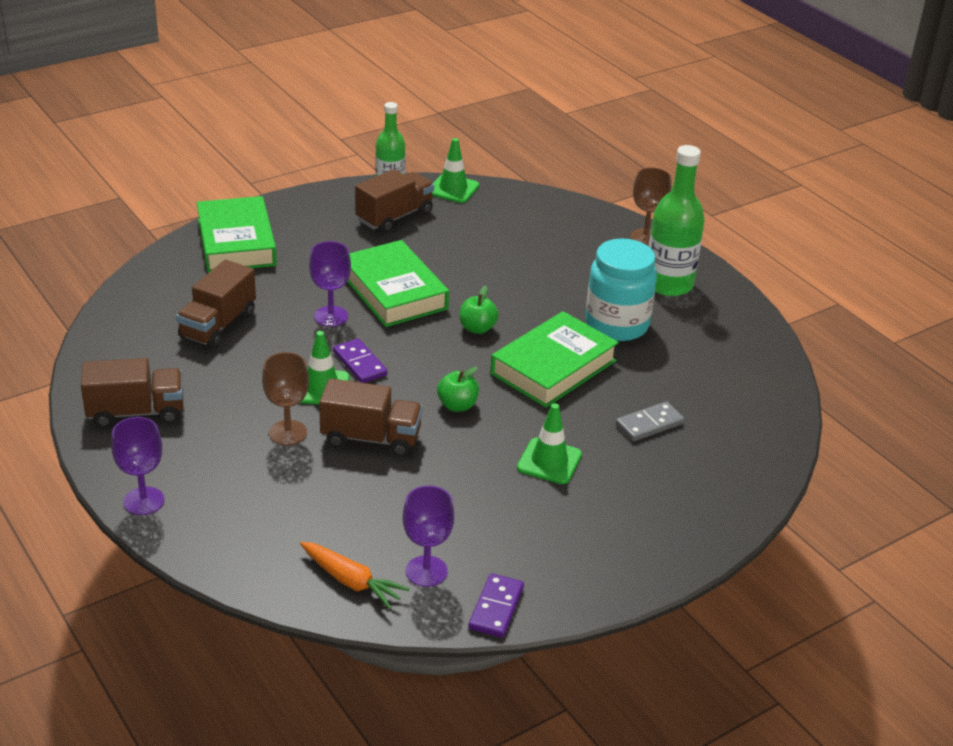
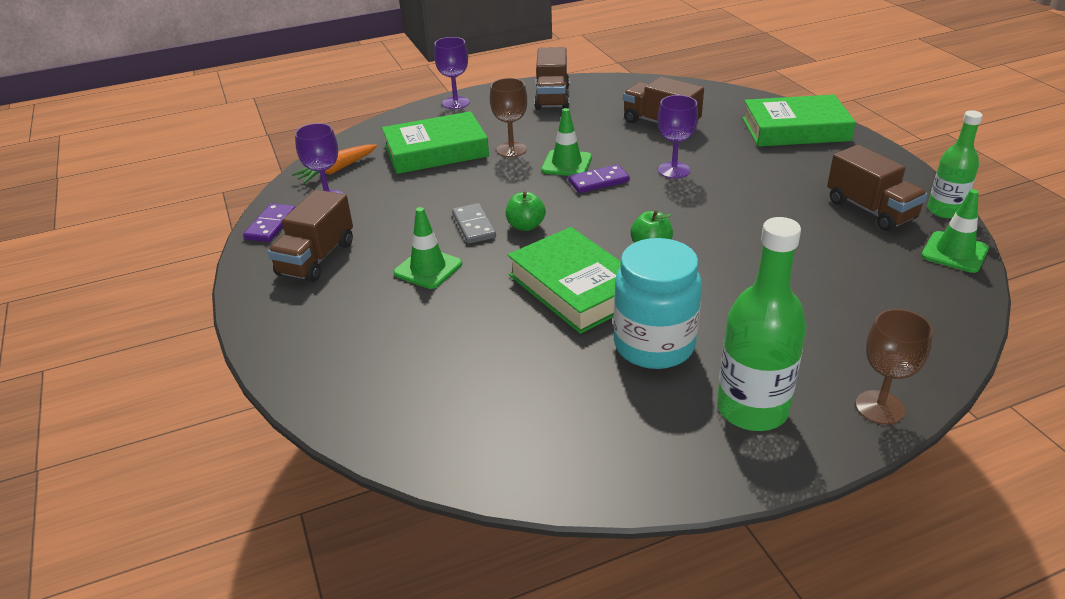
camera: 105 degrees right, 0 degrees up
(371, 438) = (493, 183): brown truck -> brown truck (316, 258)
(394, 291) = (718, 203): green book -> green book (436, 151)
(496, 608) = (271, 225): purple domino -> purple domino turned 75 degrees clockwise
(649, 424) = (461, 341): grey domino -> grey domino (474, 226)

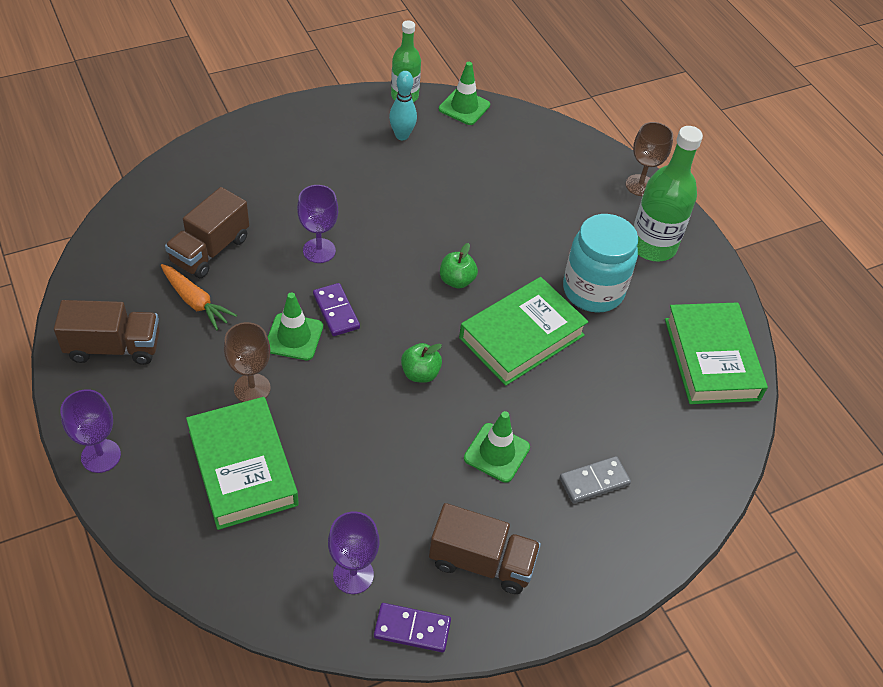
camera: 100 degrees left, 15 degrees up
(337, 170) = (279, 578): orange carrot -> orange carrot (195, 302)
(474, 226) = (419, 418): grey domino -> grey domino (594, 481)
(795, 129) = (246, 151): green book -> green book (711, 359)
(870, 210) = (402, 135): brown truck -> turquoise bowling pin

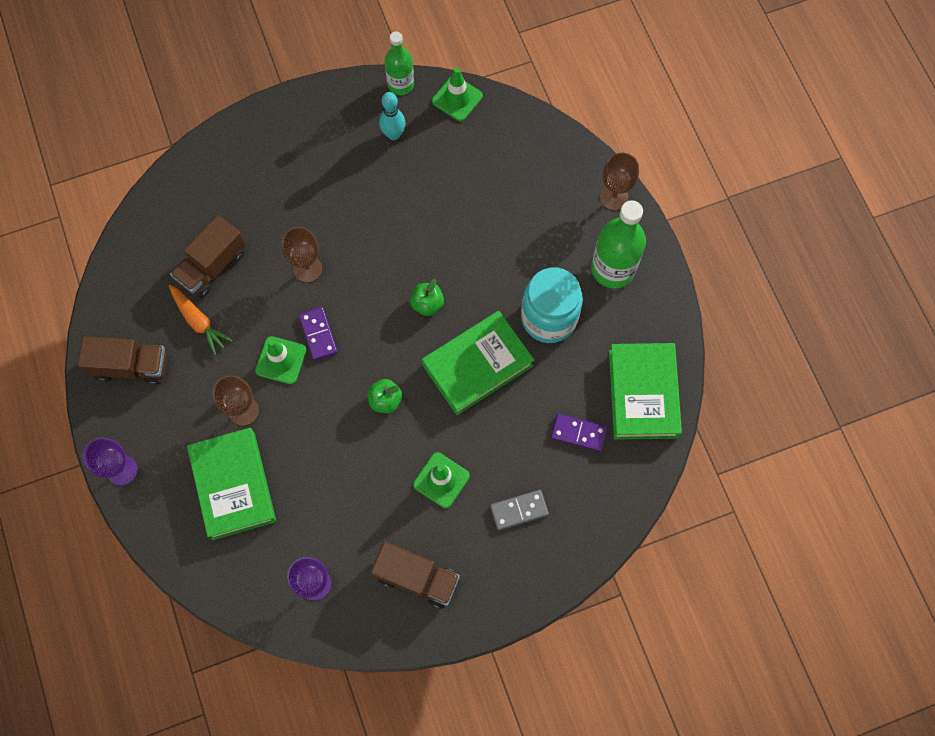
camera: 10 degrees right, 20 degrees up
(319, 250) = (307, 268): purple goblet -> brown goblet
(412, 629) = (357, 631): purple domino -> purple domino (578, 433)

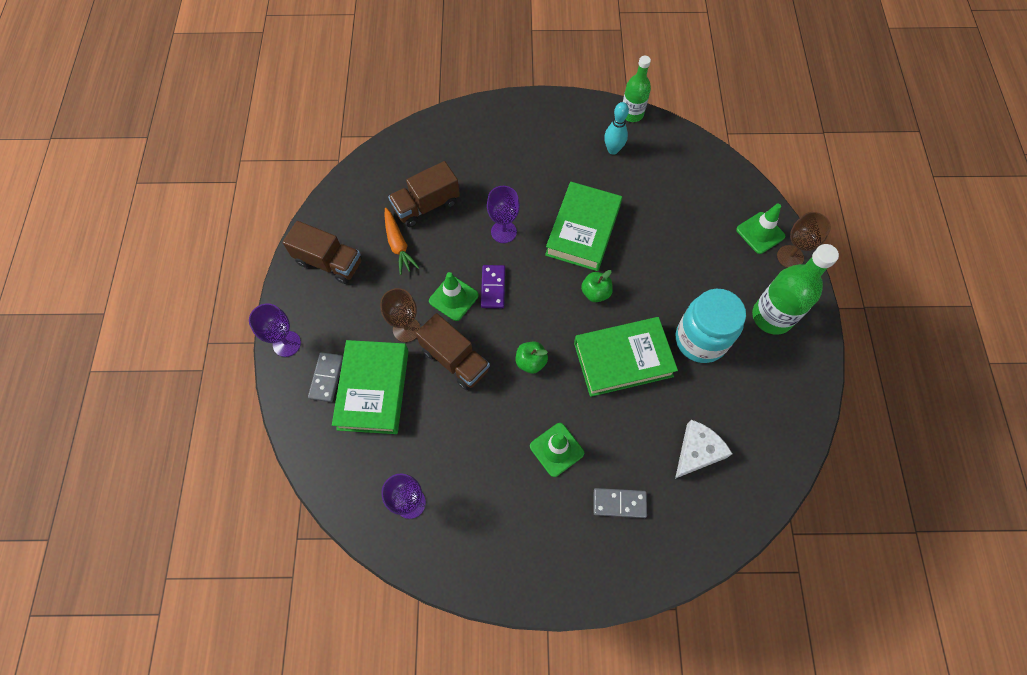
camera: 20 degrees right, 5 degrees down
(180, 490) = (327, 378): none -> grey domino
(307, 268) = (503, 232): brown goblet -> purple goblet
(417, 578) = (503, 532): brown truck -> brown truck (455, 360)
(457, 98) = (675, 138): green traffic cone -> green traffic cone (760, 233)
(578, 433) = (697, 451): purple domino -> white cheese
(643, 394) = (769, 436): green book -> green book (583, 230)

